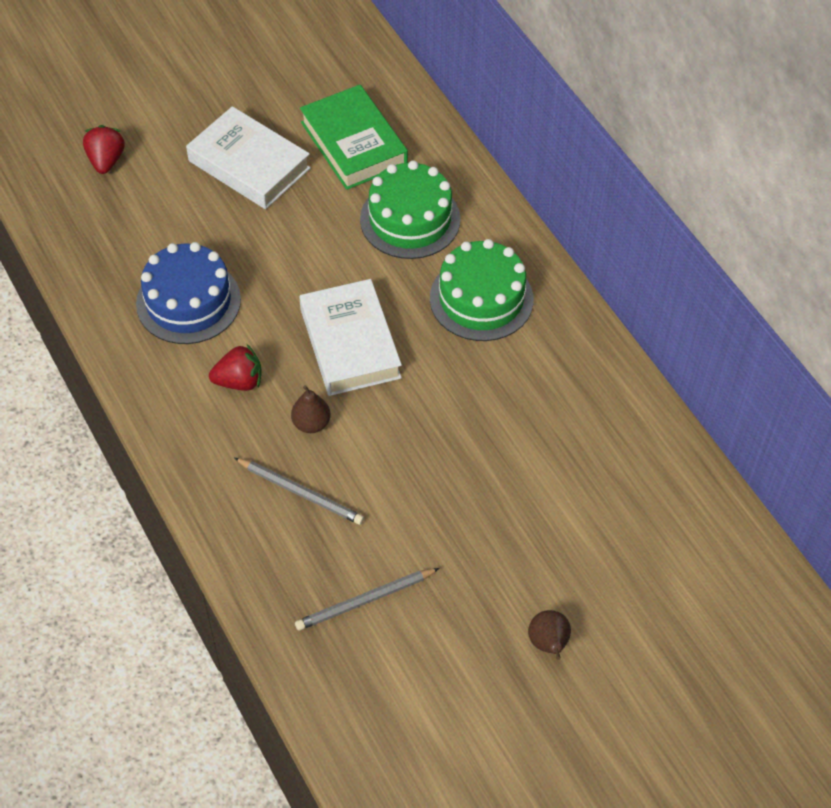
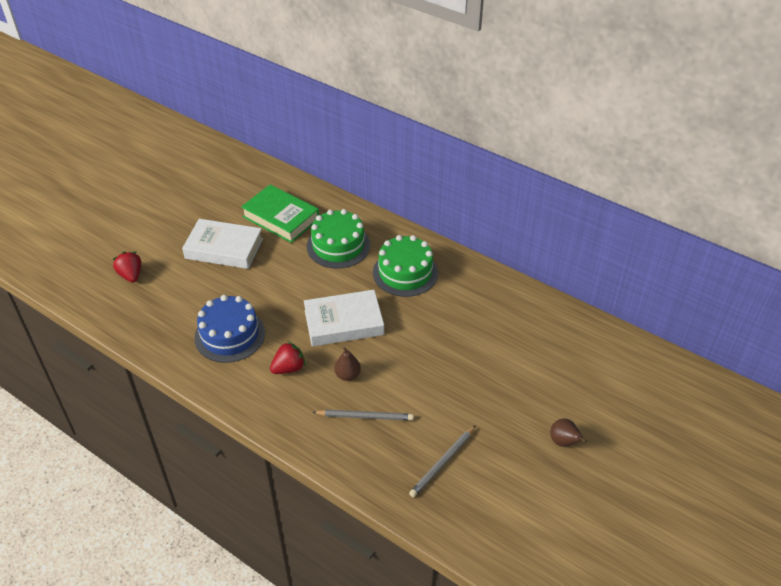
camera: 25 degrees left, 10 degrees down
(350, 343) = (344, 323): white book -> white book turned 60 degrees counterclockwise

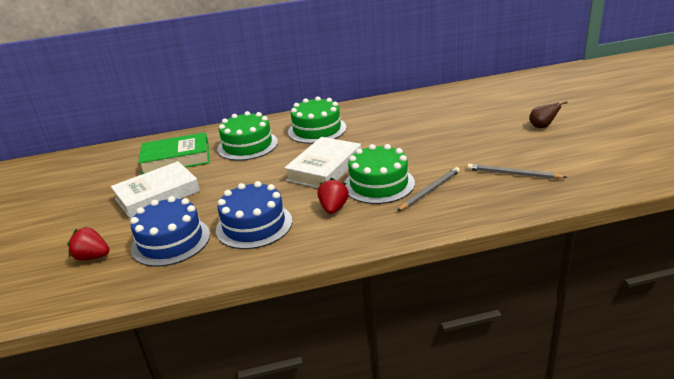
camera: 45 degrees left, 15 degrees down
(177, 302) = (171, 241): none -> blue cake
(347, 375) = (379, 184): brown pear -> green cake
(442, 463) = (513, 174): grey pencil -> grey pencil turned 120 degrees clockwise

